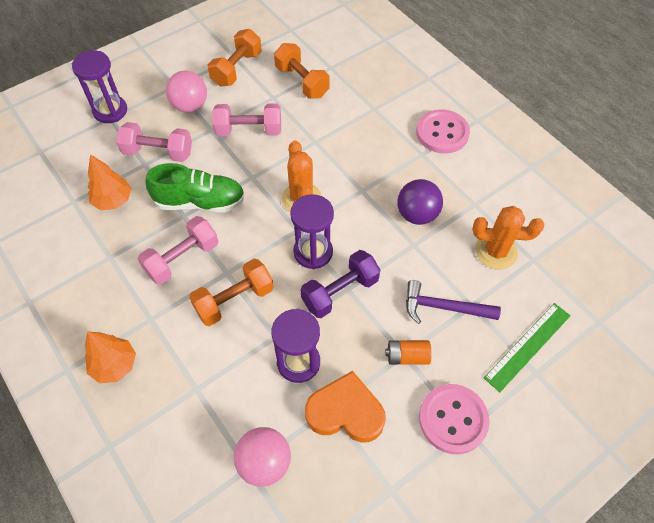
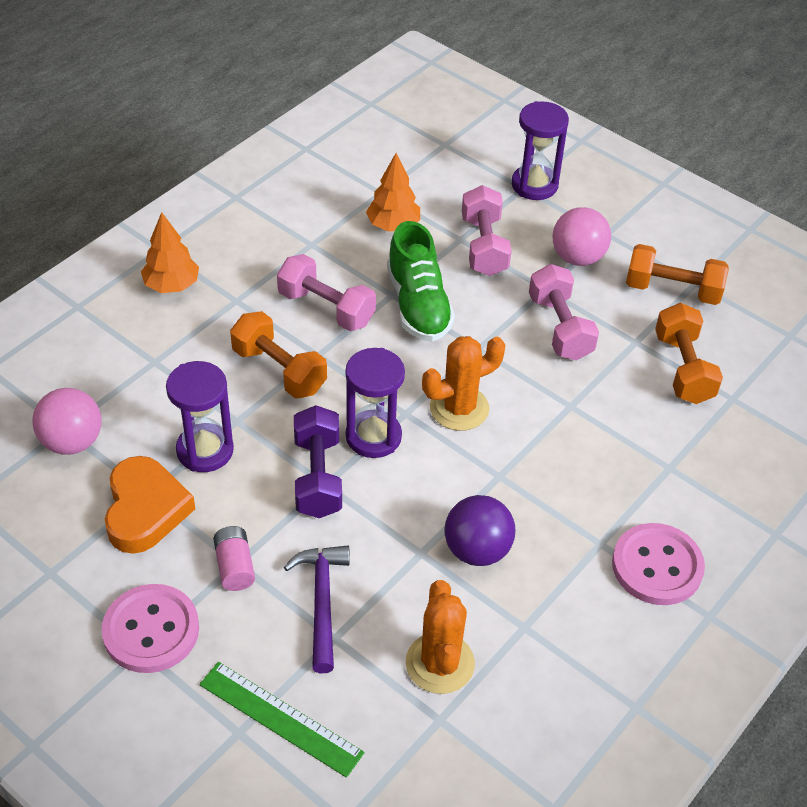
camera: 75 degrees right, 10 degrees down
(302, 82) = (683, 369): orange dumbbell -> orange dumbbell turned 45 degrees counterclockwise
(340, 292) = (318, 476): purple dumbbell -> purple dumbbell turned 45 degrees clockwise
(407, 356) = (235, 566): orange battery -> pink battery

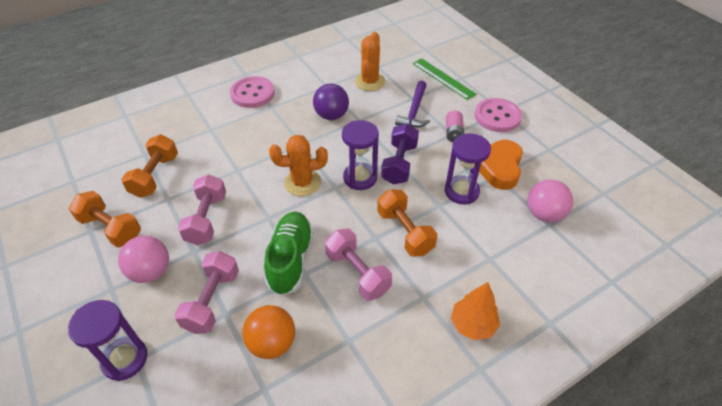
camera: 160 degrees left, 0 degrees up
(393, 225) = (272, 343): orange tree -> orange ball

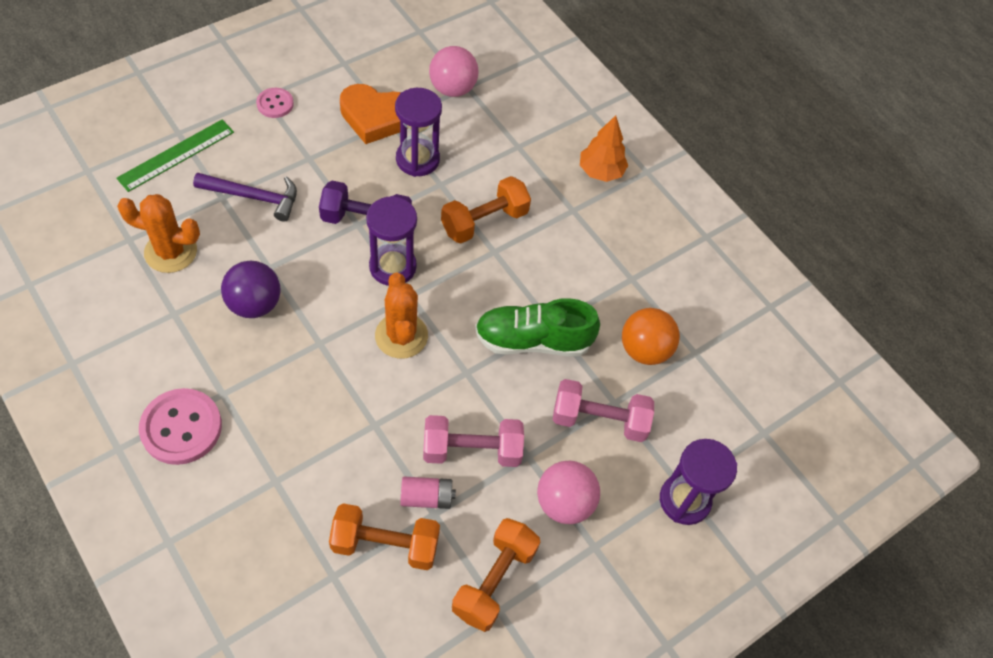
camera: 100 degrees left, 10 degrees up
(357, 273) = (547, 270): pink dumbbell -> none
(453, 133) = (306, 156): pink battery -> pink battery (426, 497)
(497, 116) = (275, 104): pink button -> pink button, size x0.56

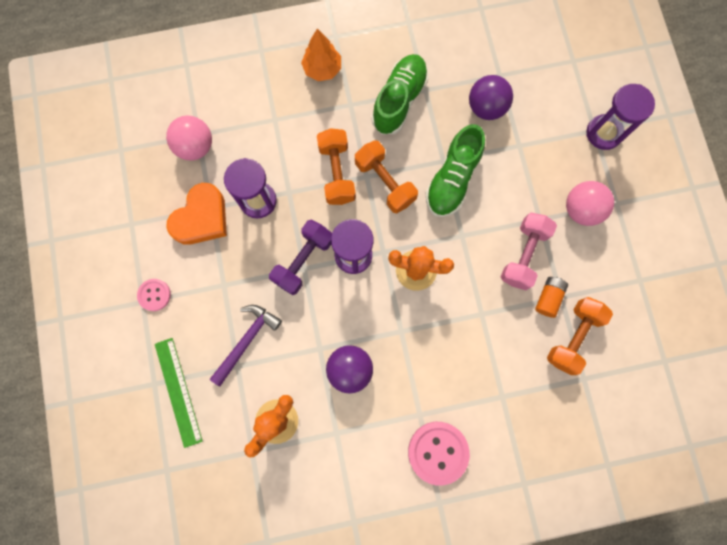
camera: 60 degrees left, 20 degrees up
(426, 497) = (548, 298): pink battery -> orange battery
(494, 581) = (619, 276): orange dumbbell -> orange dumbbell (385, 182)
(599, 420) = (529, 161): pink dumbbell -> none
(603, 256) = (399, 100): none -> green shoe
(644, 350) = (486, 107): orange ball -> purple ball

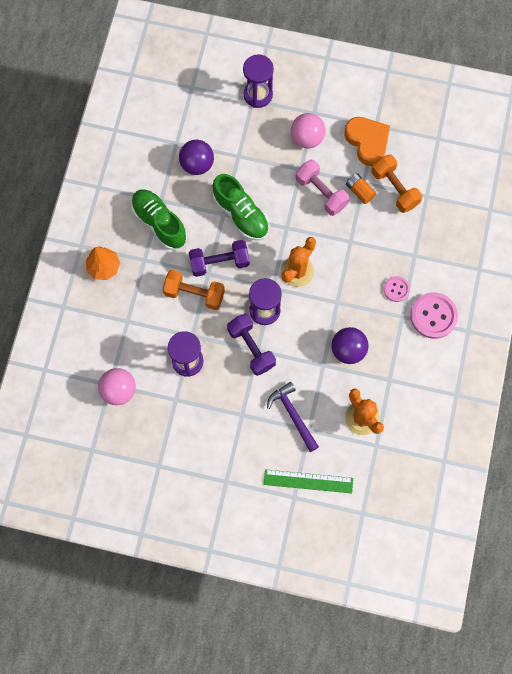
camera: 65 degrees left, 5 degrees down
(154, 295) = (225, 470): pink button -> pink button (396, 289)
(201, 218) = (180, 409): orange heart -> orange heart (367, 142)
(385, 182) = (219, 262): orange dumbbell -> purple dumbbell

